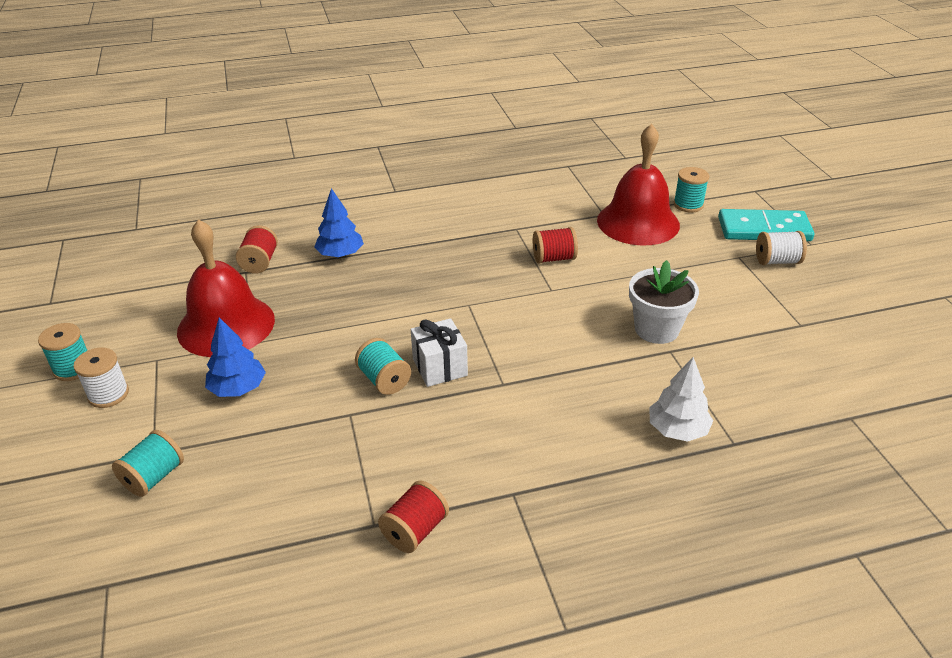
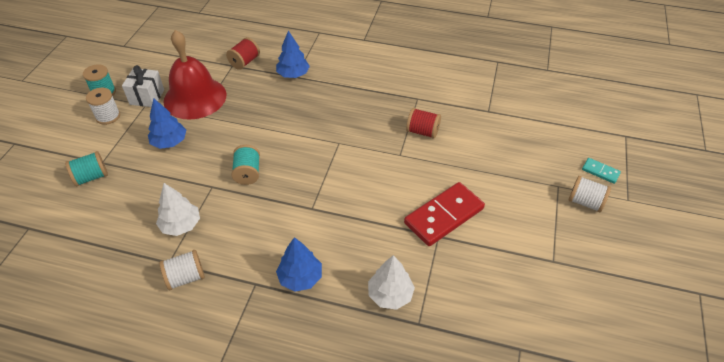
camera: 30 degrees right, 10 degrees up
(349, 475) = (181, 225): none -> white tree
(415, 530) = (185, 277): red spool -> white spool
(440, 367) = (285, 179): white gift -> white gift (147, 97)
(561, 461) = (300, 277): none -> blue tree
(638, 222) = (507, 127): red bell -> none
(656, 329) = (444, 216): white flower pot -> red domino
(688, 205) = (559, 127): turquoise spool -> none
(764, 229) = (600, 172): turquoise domino -> turquoise domino, size x0.47

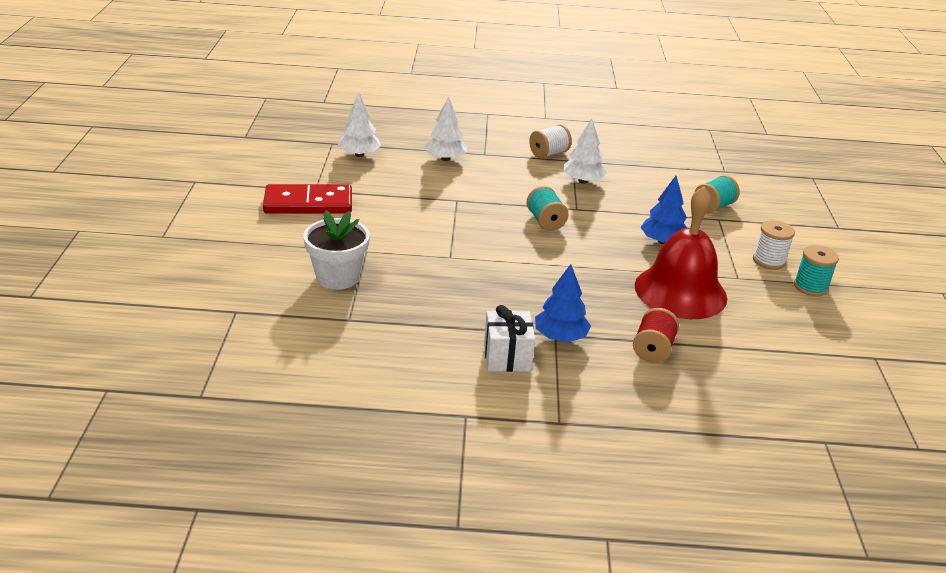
camera: 165 degrees right, 15 degrees down
(147, 97) = (746, 286): white gift -> white gift (507, 357)
(300, 277) = (445, 159): blue tree -> white tree
(422, 131) = (337, 277): red spool -> white flower pot
(444, 216) = (308, 203): red domino -> red domino turned 45 degrees clockwise
(585, 202) = (135, 224): white spool -> none
(600, 172) = (97, 253): turquoise domino -> none

